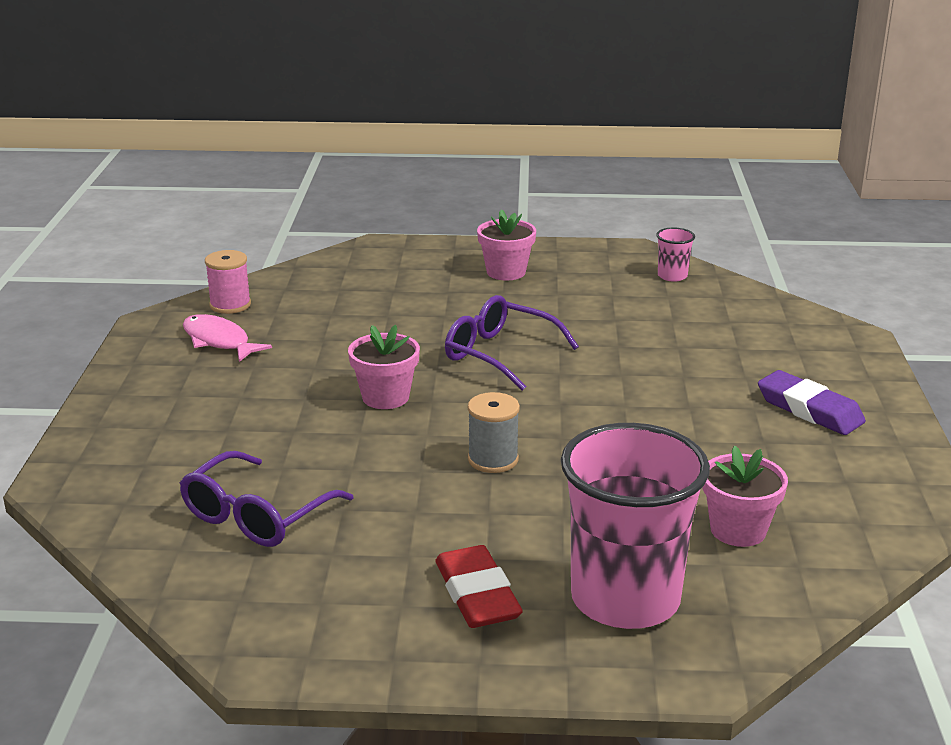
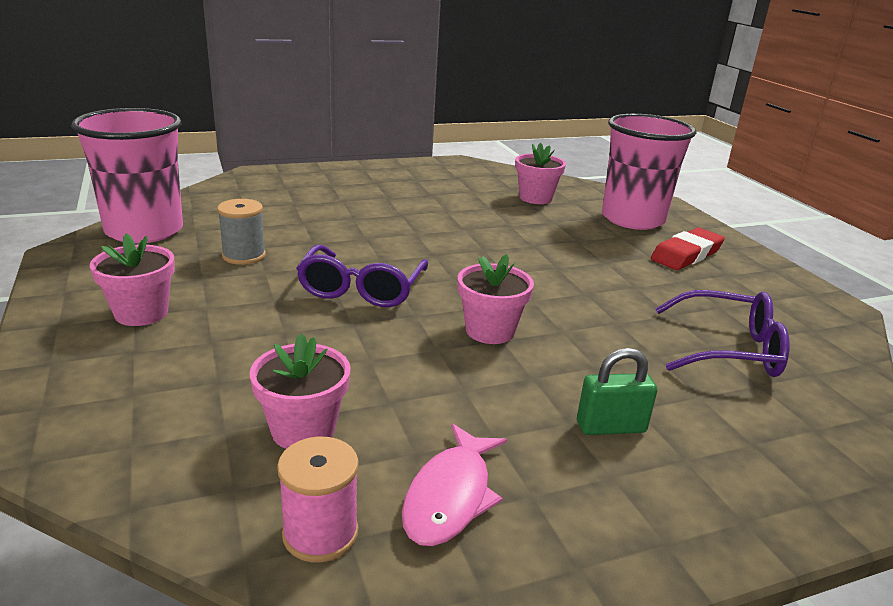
camera: 115 degrees left, 0 degrees up
(220, 411) = (610, 427): none -> green padlock
(318, 310) = (303, 430): none -> pink flower pot
(493, 459) = (540, 269): grey spool -> grey spool (244, 256)
(672, 276) = (144, 231): pink cup -> pink cup, size x2.41
(809, 410) = (377, 184): purple eraser -> none

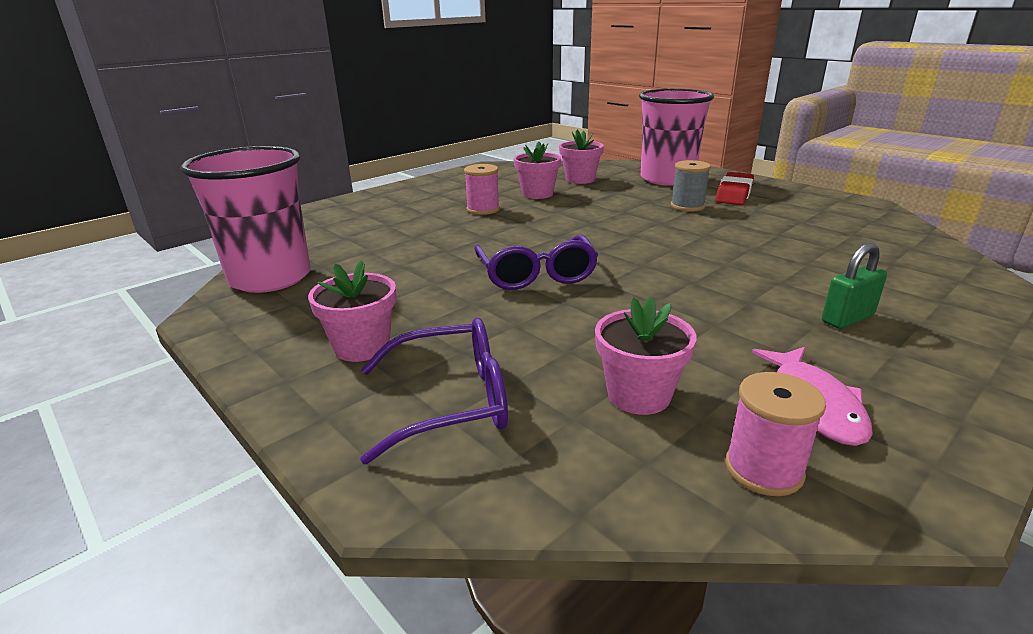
camera: 20 degrees left, 0 degrees up
(244, 256) = (397, 275): grey spool -> grey spool (687, 206)
(397, 209) = (483, 209): none -> pink spool
(490, 331) = (676, 278): pink flower pot -> pink flower pot (537, 194)
(729, 349) = (845, 246): purple glasses -> purple glasses (452, 401)

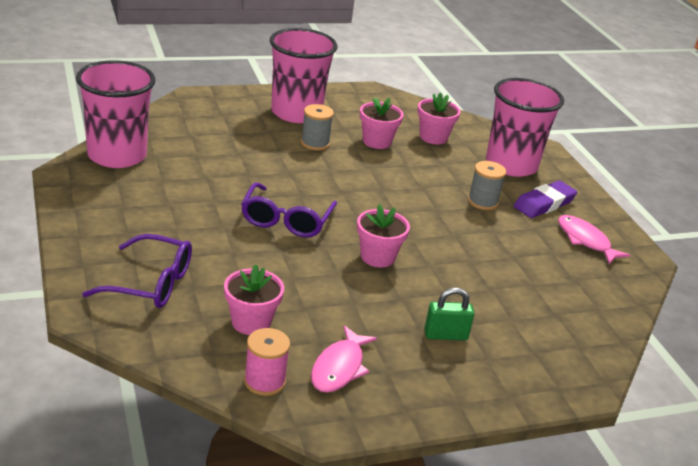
camera: 20 degrees right, 5 degrees up
(362, 347) = (132, 231): pink flower pot -> pink flower pot (377, 257)
(437, 195) = (296, 113): none -> pink cup
(483, 209) = (315, 143): pink spool -> grey spool
(734, 194) = (544, 204): red eraser -> purple eraser
(807, 206) = (585, 240): none -> pink fish

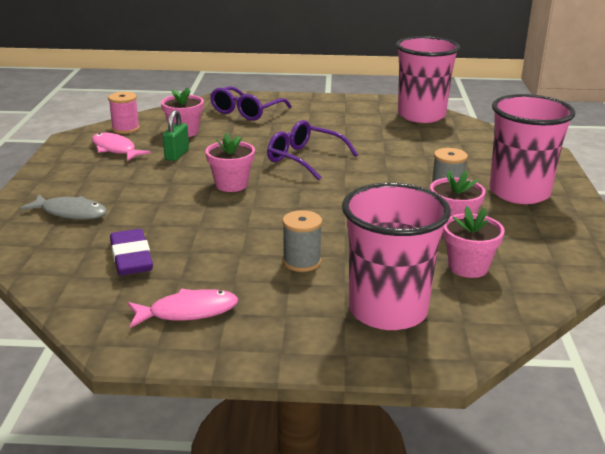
camera: 115 degrees right, 5 degrees down
(445, 335) = (111, 190): green padlock -> green padlock (177, 154)
(510, 347) = (70, 213): none -> grey fish
(544, 204) = (281, 307): purple eraser -> purple eraser (131, 258)

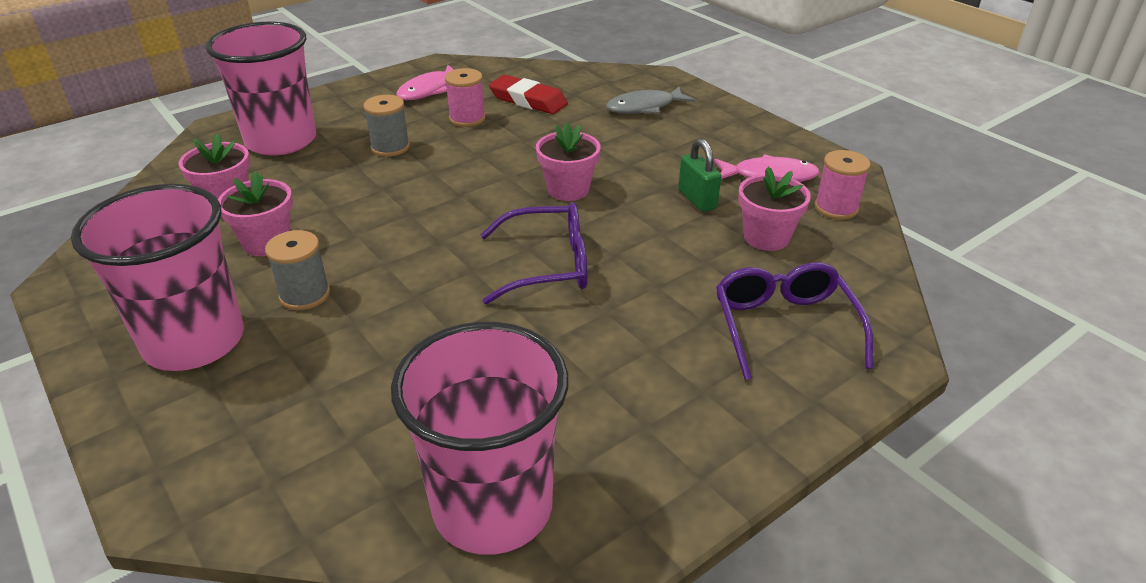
camera: 140 degrees right, 10 degrees up
(131, 258) = (528, 100): purple eraser -> red eraser
(206, 262) = (467, 118): none -> pink spool

